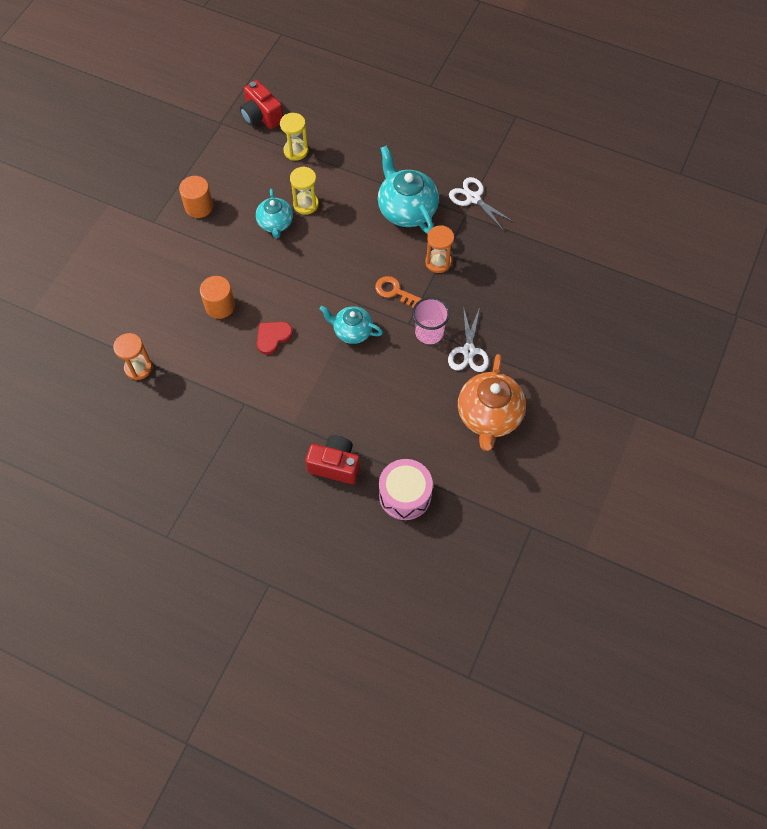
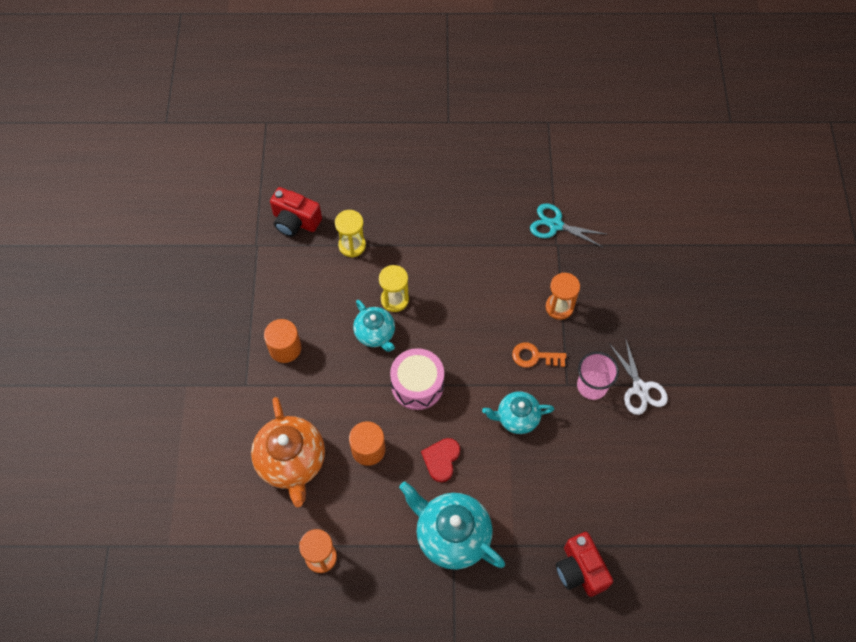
camera: 25 degrees left, 0 degrees up
(335, 465) = (580, 570): red camera -> red camera turned 105 degrees counterclockwise
(405, 495) = (664, 569): pink drum -> pink drum (417, 385)
(406, 210) = (498, 264): turquoise teapot -> turquoise teapot (451, 535)
(473, 198) = (555, 225): white scissors -> turquoise scissors
(489, 416) = (696, 448): orange teapot -> orange teapot (291, 461)

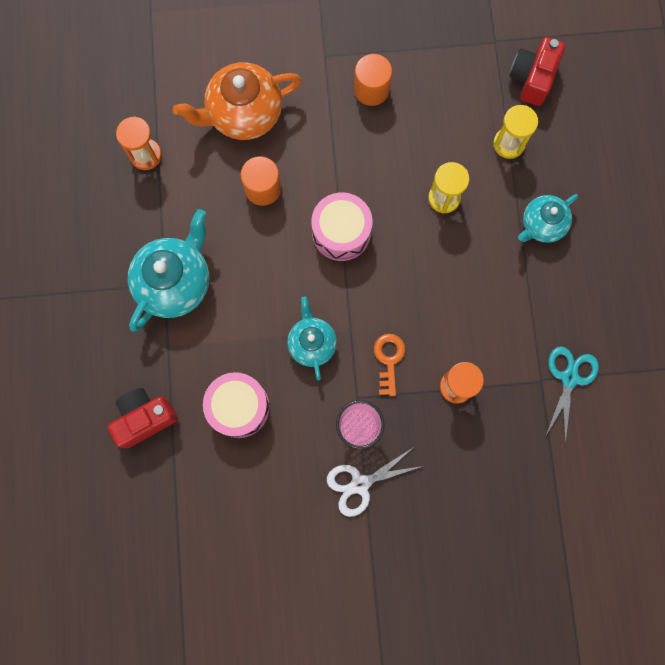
camera: 85 degrees right, 15 degrees up
(375, 334) = (399, 181): turquoise teapot -> turquoise teapot (542, 225)
(441, 459) = (257, 265): red heart -> none
(572, 484) = (239, 407): none -> pink drum

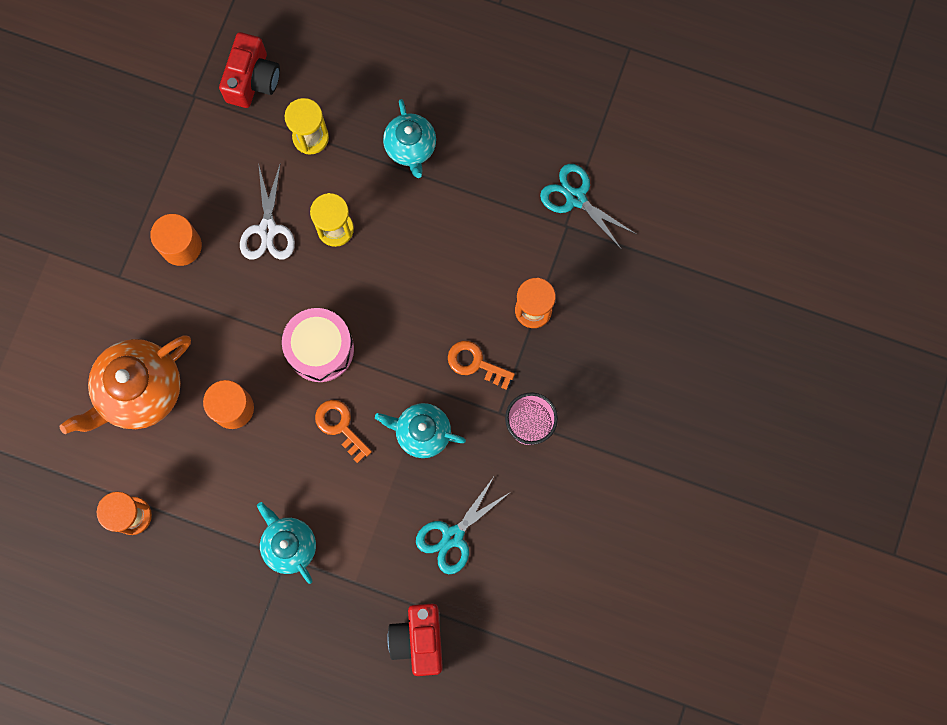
camera: 65 degrees left, 0 degrees up
(175, 282) = (289, 545): turquoise teapot -> turquoise teapot, size x0.61
(239, 407) = (453, 536): pink drum -> turquoise scissors
(243, 114) = (139, 391): orange teapot -> orange teapot turned 45 degrees clockwise
(286, 277) = (340, 426): none -> orange key
(360, 484) = (586, 450): white scissors -> white scissors (268, 230)
(532, 78) = (253, 80): red camera -> red camera turned 120 degrees counterclockwise

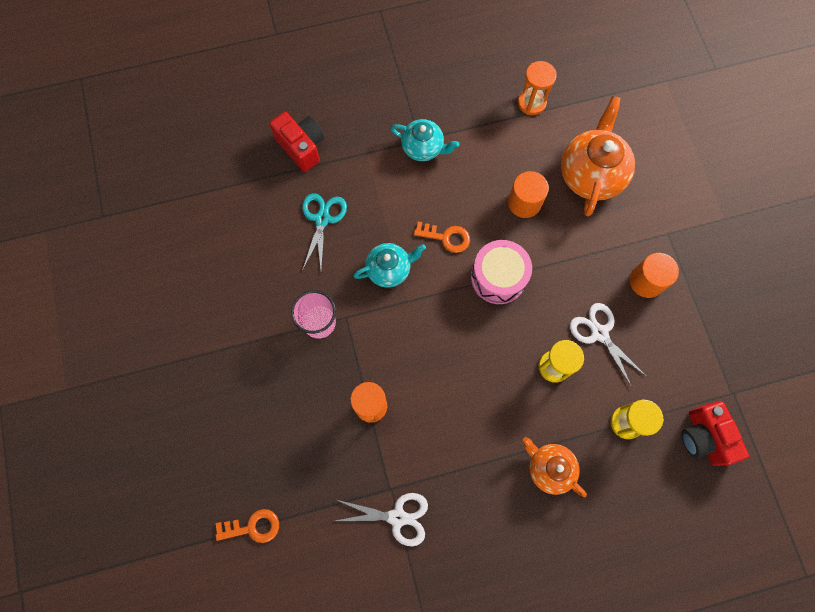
camera: 145 degrees right, 5 degrees down
(411, 147) = (549, 468): turquoise teapot -> orange teapot
(475, 363) = (386, 340): orange key -> orange key (253, 527)
(575, 198) = (398, 517): turquoise scissors -> white scissors

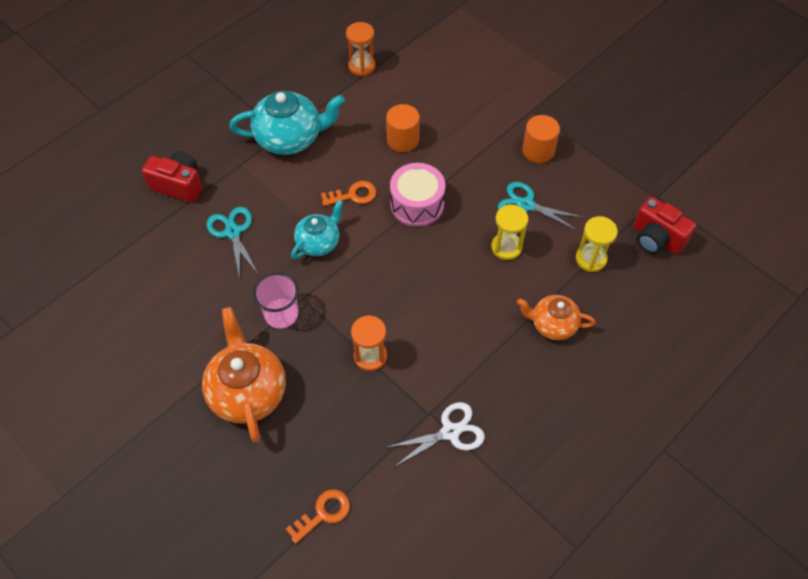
camera: 30 degrees left, 15 degrees down
(423, 148) = (290, 138): turquoise teapot -> turquoise teapot, size x1.64
(591, 174) = (443, 95): orange teapot -> orange teapot (247, 391)
(599, 333) = (526, 205): white scissors -> turquoise scissors

